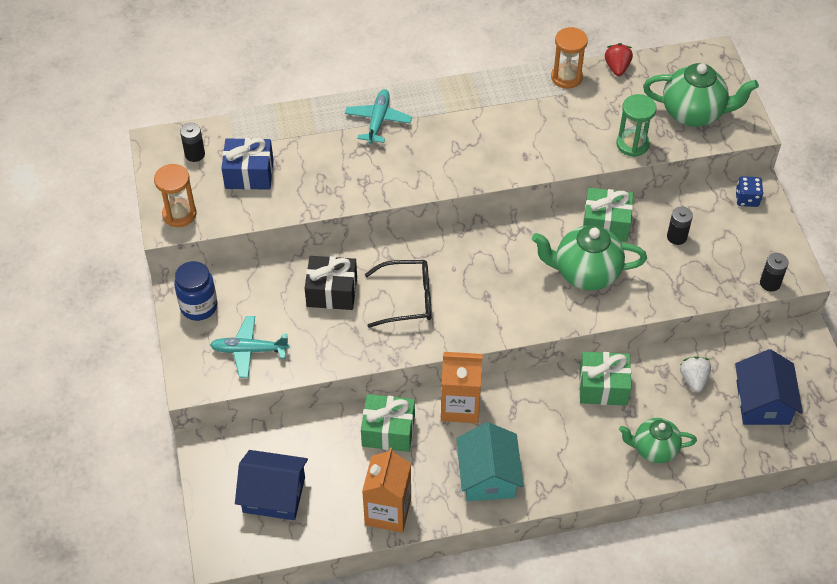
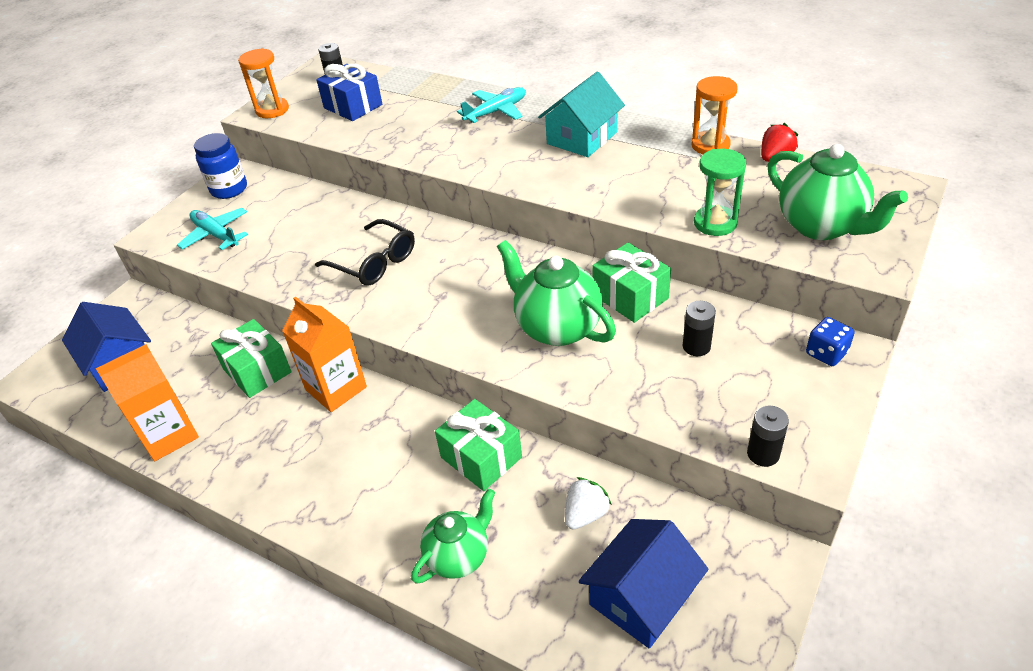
camera: 45 degrees right, 10 degrees down
(332, 292) = (326, 227): black gift -> none
(488, 476) = (279, 465): turquoise house -> turquoise house (582, 138)
(654, 449) = (458, 556): green teapot -> green teapot turned 90 degrees clockwise

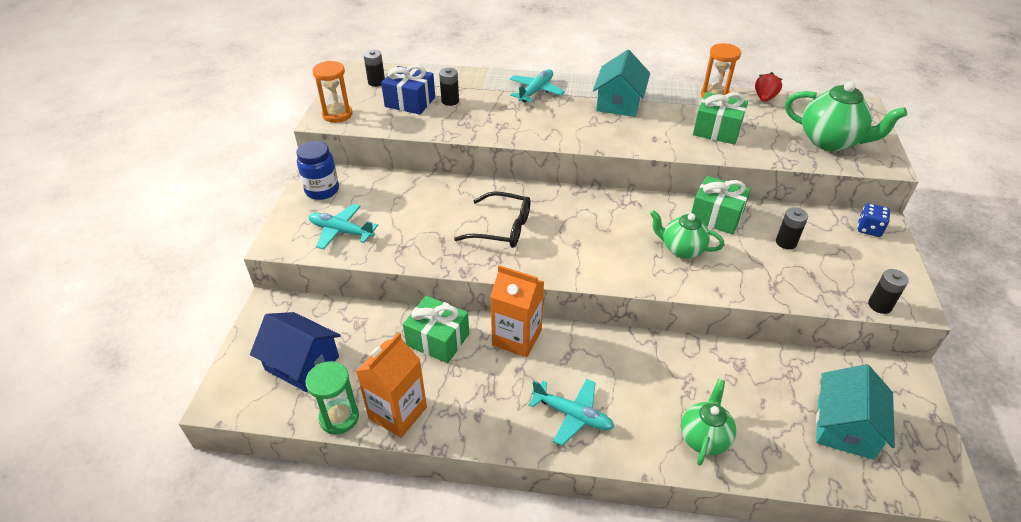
camera: 25 degrees left, 0 degrees up
(334, 488) = (573, 415): none -> turquoise plane
(395, 110) = (450, 101): none -> black battery
(481, 457) = (668, 361): green gift -> green gift (717, 130)
(557, 328) = (682, 249): green teapot -> green teapot, size x0.65
(585, 514) = (769, 381): white strawberry -> none
(641, 597) = (845, 427): blue house -> turquoise house
(715, 223) = (761, 151): green hourglass -> green hourglass (339, 417)

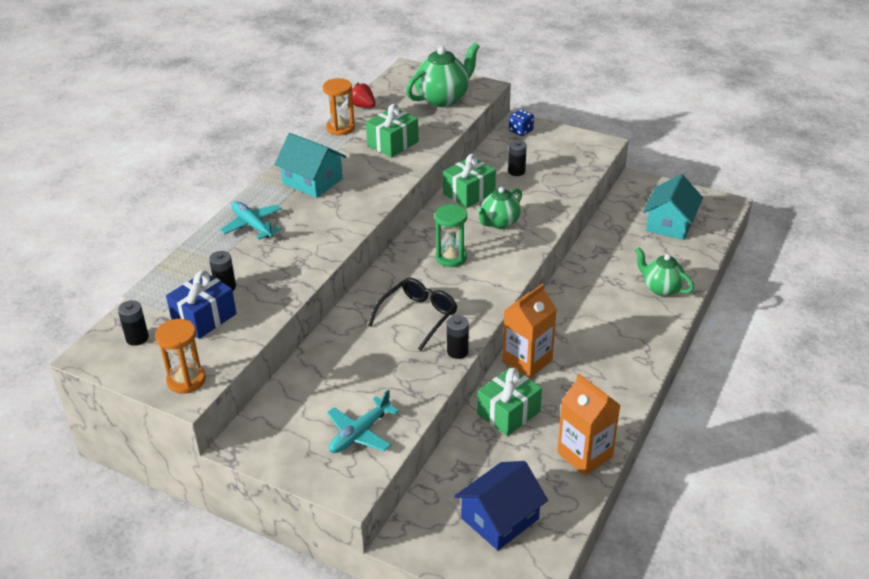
camera: 70 degrees left, 5 degrees down
(322, 190) = (276, 441): blue jar -> none
(339, 417) = (577, 497): green hourglass -> green hourglass (451, 257)
(573, 415) = (620, 348): turquoise plane -> none
(845, 427) = (670, 224): turquoise house -> turquoise house turned 75 degrees clockwise
(879, 305) = (597, 157): black battery -> black battery (457, 351)

